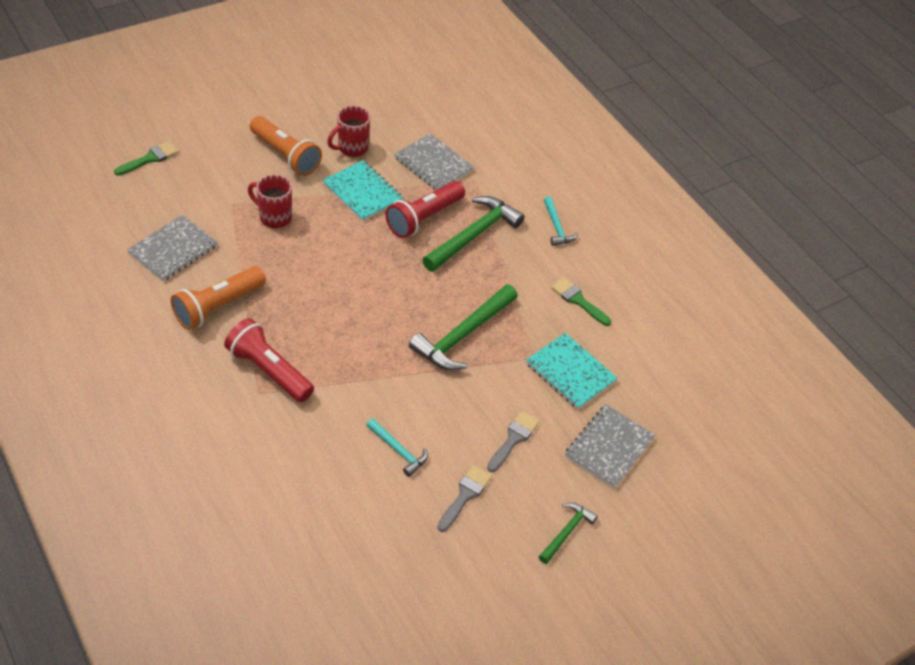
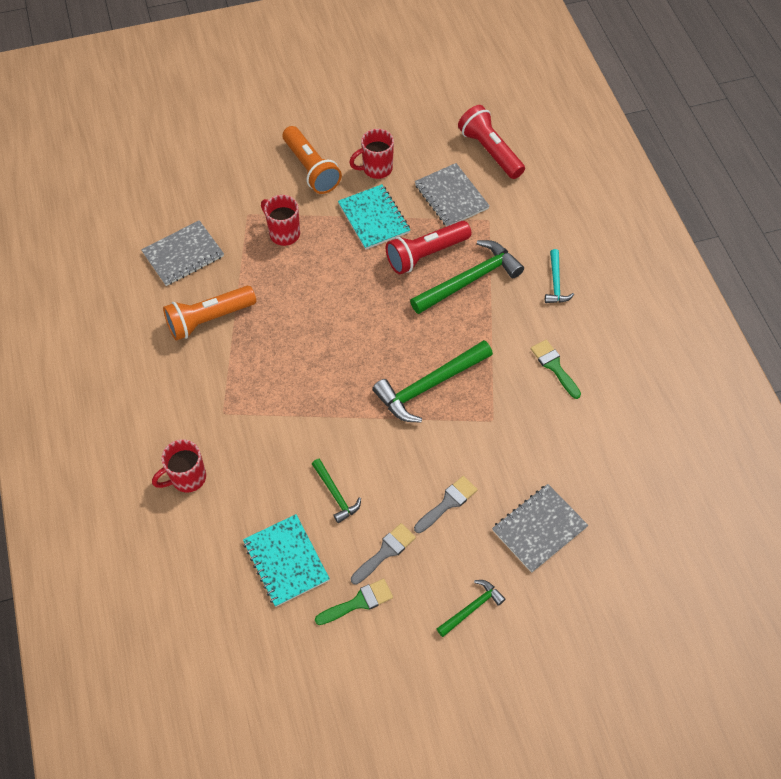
camera: 20 degrees right, 10 degrees up
(150, 158) = (185, 156): green brush -> green brush (359, 602)
(236, 461) = (187, 478): none -> red mug
(268, 370) = (238, 392): red flashlight -> red flashlight (490, 151)
(398, 451) = (336, 495): turquoise hammer -> green hammer
(570, 372) = (523, 443): turquoise notebook -> turquoise notebook (286, 561)

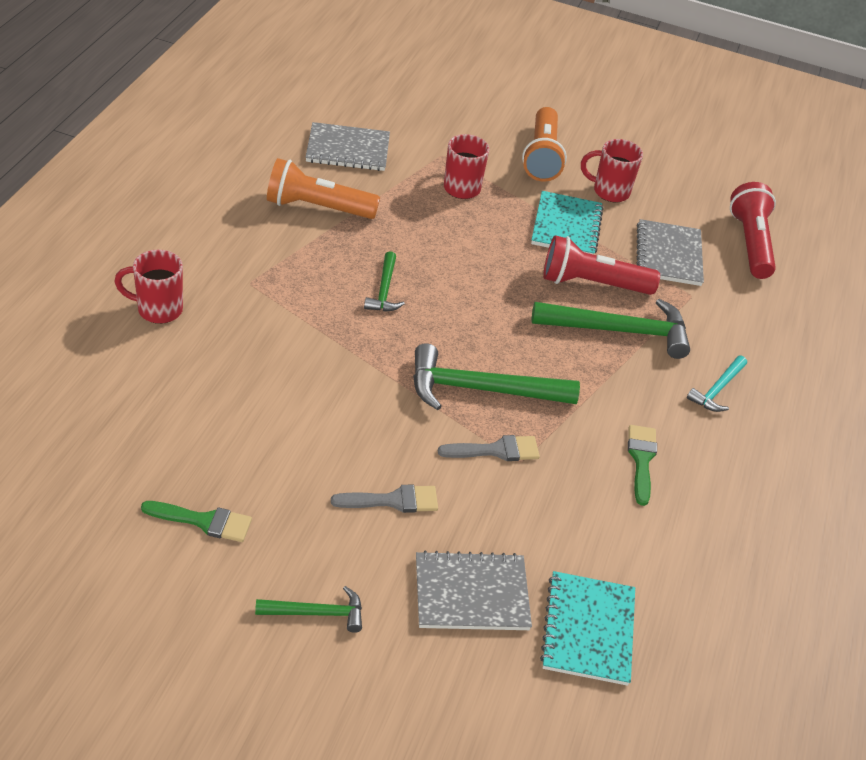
camera: 30 degrees right, 15 degrees down
(286, 561) = (172, 436): turquoise notebook -> turquoise notebook (588, 630)
(336, 495) = (283, 416): green hammer -> green hammer (384, 290)
(385, 552) = (280, 497): grey brush -> grey brush (496, 450)

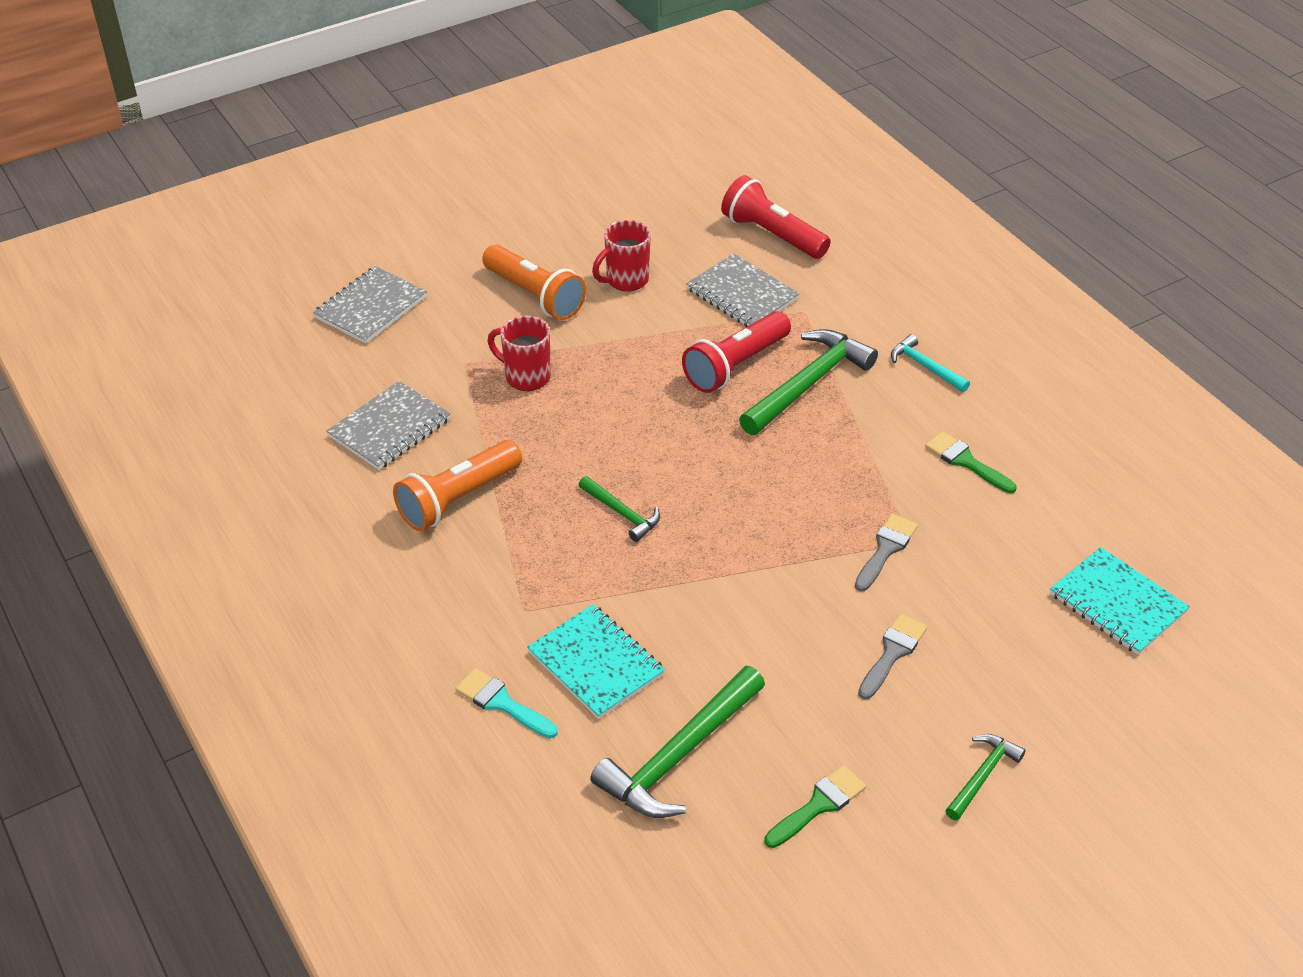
camera: 45 degrees left, 0 degrees up
(158, 309) = (501, 703): red mug -> turquoise brush
(471, 593) = (1031, 657): grey notebook -> grey notebook (370, 307)
(480, 389) = (805, 518): green hammer -> green hammer (678, 756)
(566, 226) = (646, 337): turquoise notebook -> turquoise notebook (596, 663)
(717, 390) = (925, 366): turquoise hammer -> turquoise hammer turned 150 degrees clockwise

